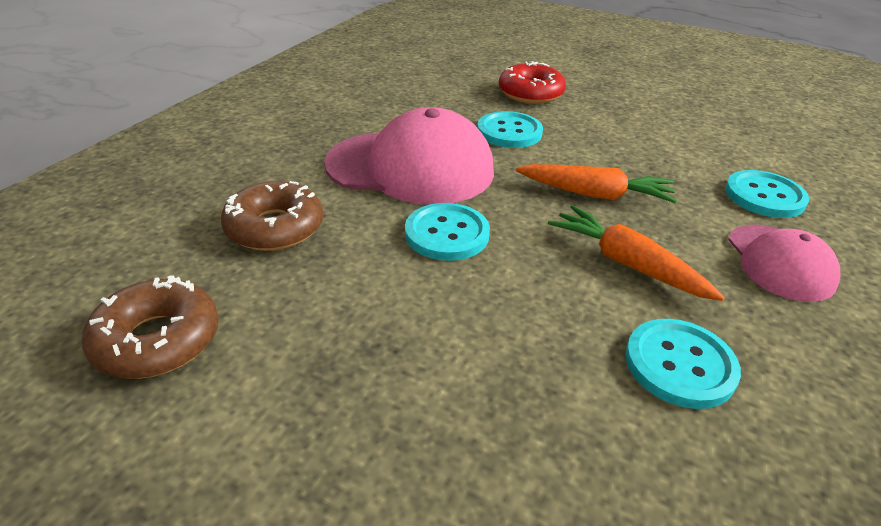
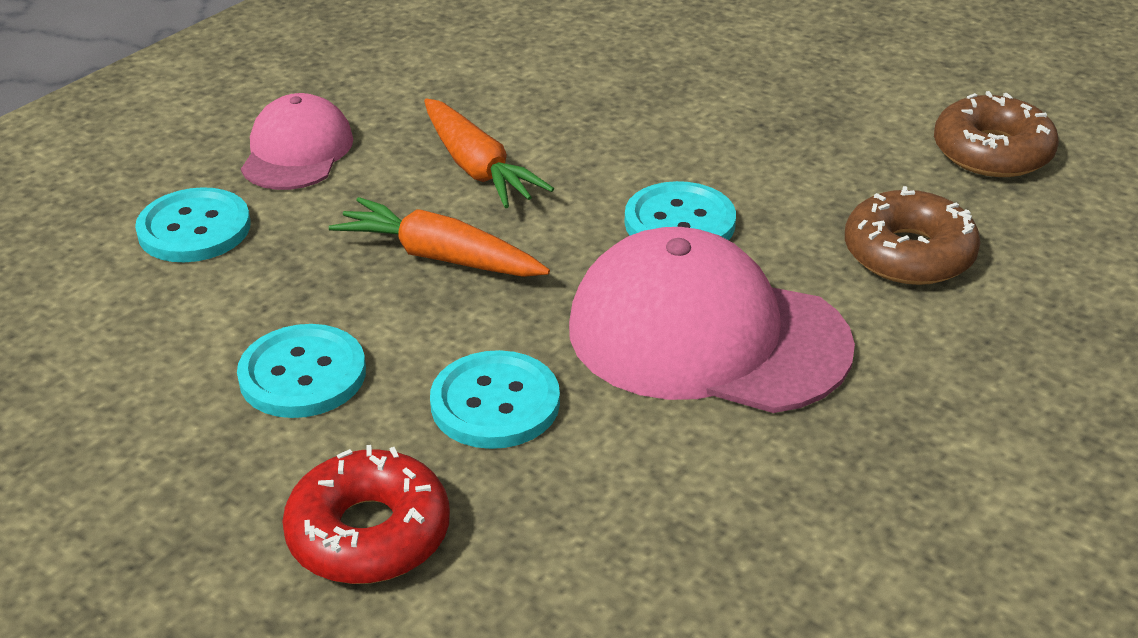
camera: 165 degrees left, 0 degrees up
(679, 365) = (505, 89): turquoise button -> turquoise button (302, 375)

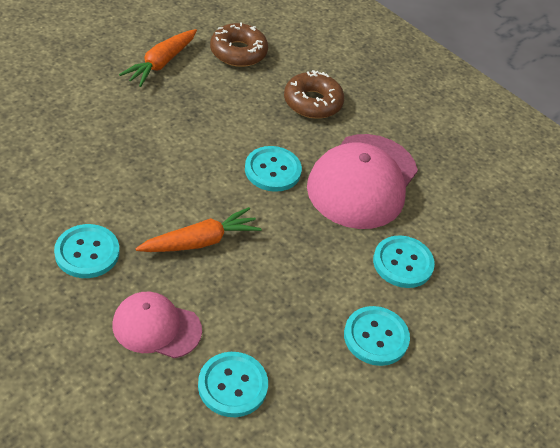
camera: 90 degrees left, 10 degrees up
(369, 533) = (484, 319): red donut -> none
(425, 79) = (87, 252): none -> turquoise button
(440, 257) = (284, 269): orange carrot -> orange carrot (161, 63)

